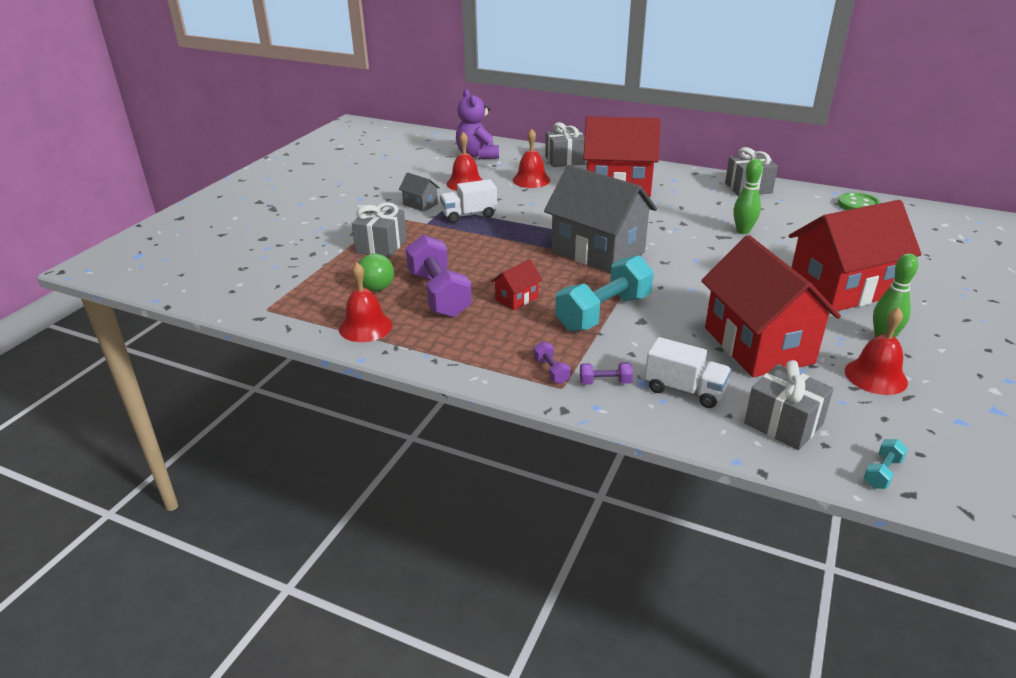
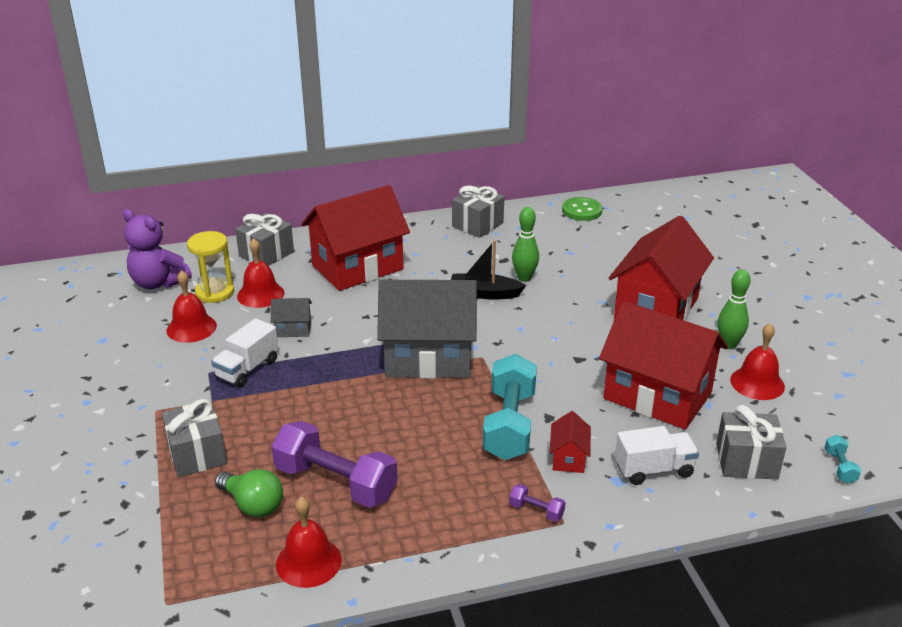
camera: 40 degrees left, 0 degrees up
(420, 204) = (173, 378): grey house -> grey house (293, 329)
(504, 170) = (215, 292): none -> yellow hourglass
(516, 299) = (417, 449): red house -> red house (568, 458)
(605, 382) = (590, 497): purple dumbbell -> none
(695, 230) = (484, 293): none -> black boat

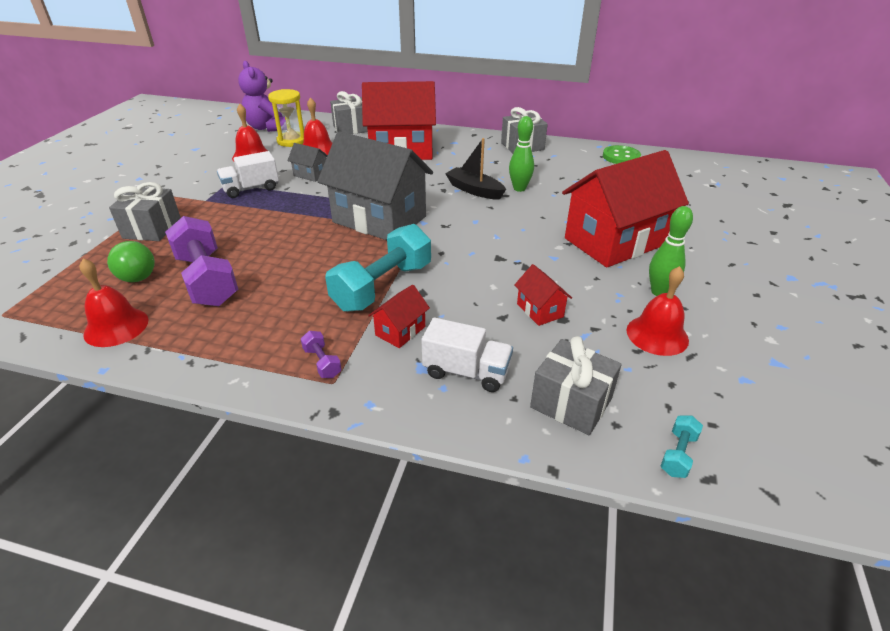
camera: 30 degrees right, 5 degrees up
(657, 396) = (540, 310): red house -> red house, size x0.42

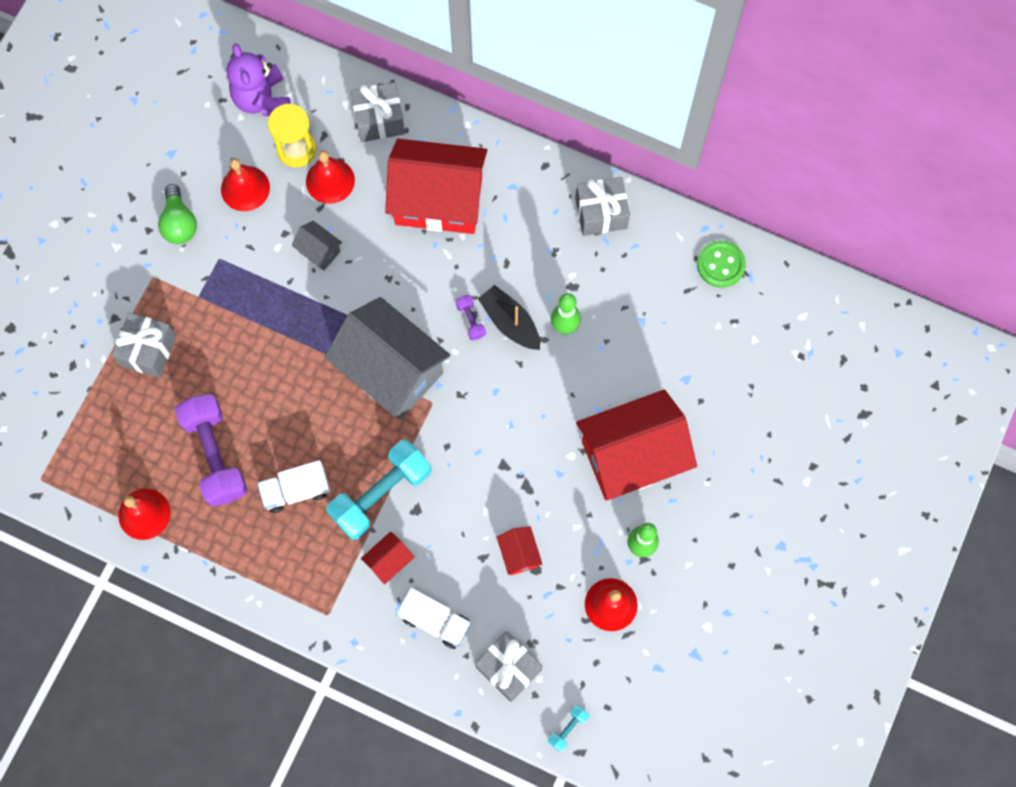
camera: 10 degrees right, 35 degrees up
(138, 273) = (148, 433): green light bulb -> green light bulb (179, 223)
(251, 189) = (249, 277): white truck -> white truck (296, 490)
(322, 362) = (320, 590): purple dumbbell -> purple dumbbell (470, 320)

